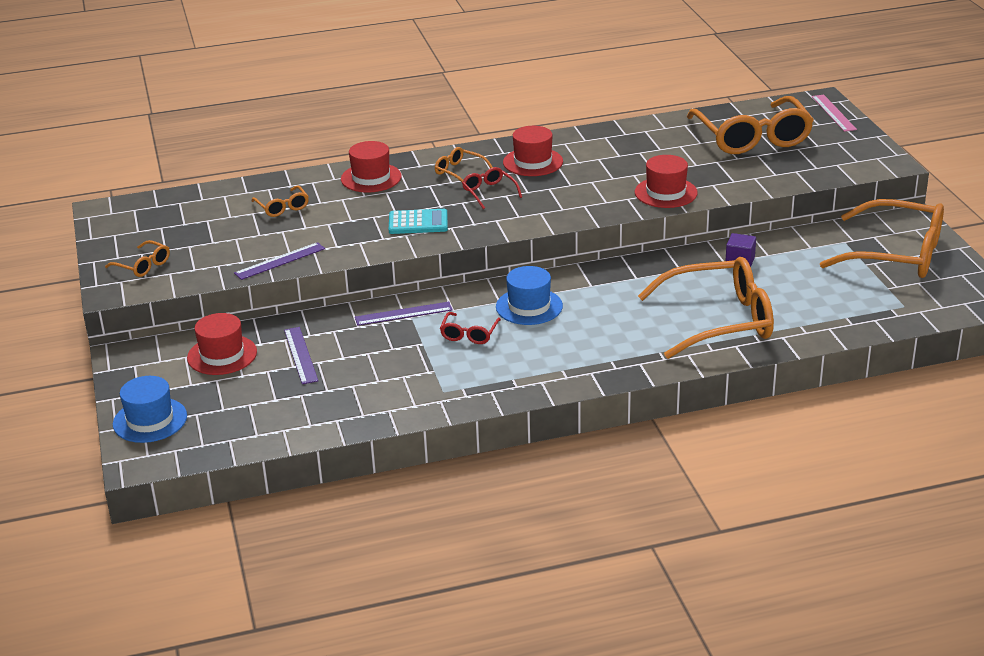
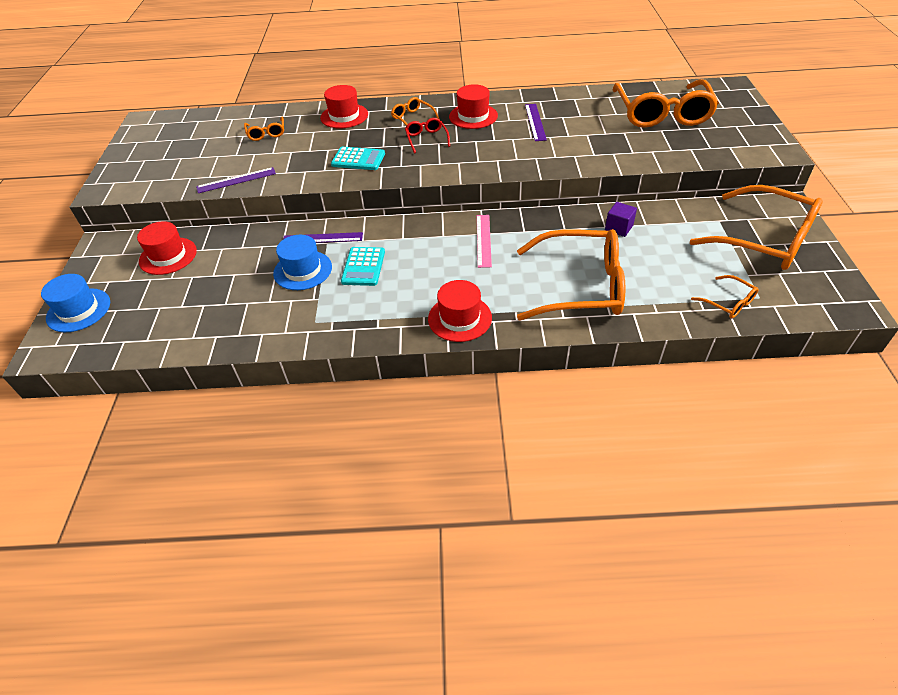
camera: 15 degrees right, 15 degrees up
(143, 266) = (138, 171): orange glasses -> orange glasses (729, 303)
(301, 355) = (225, 265): purple ruler -> purple ruler (535, 122)
(469, 334) = (363, 267): red glasses -> turquoise calculator
(529, 306) = (424, 246): blue hat -> blue hat (303, 270)
(666, 192) = (570, 156): red hat -> red hat (460, 318)
(833, 113) = (740, 98): pink ruler -> pink ruler (484, 240)

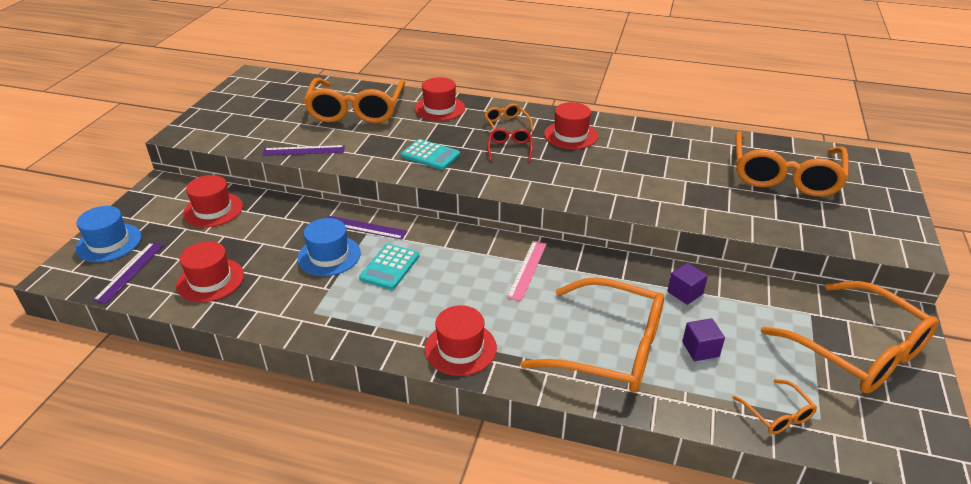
camera: 15 degrees right, 10 degrees down
(201, 319) = (210, 280): none -> red hat
(266, 133) = (356, 111): orange glasses -> orange glasses, size x2.28
(535, 122) = (634, 155): purple ruler -> purple ruler (130, 272)
(650, 269) = (700, 349): none -> purple cube

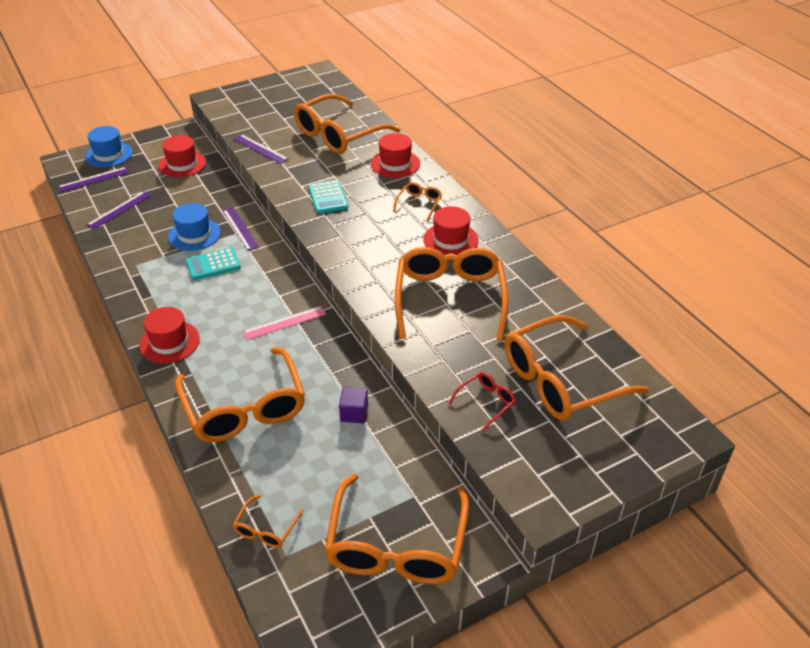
camera: 45 degrees right, 5 degrees up
(210, 280) = (119, 210): red hat -> purple ruler
(510, 149) = (387, 224): red glasses -> red glasses (486, 402)
(638, 169) = (450, 298): none -> orange glasses
(700, 349) = (295, 454): purple cube -> none

